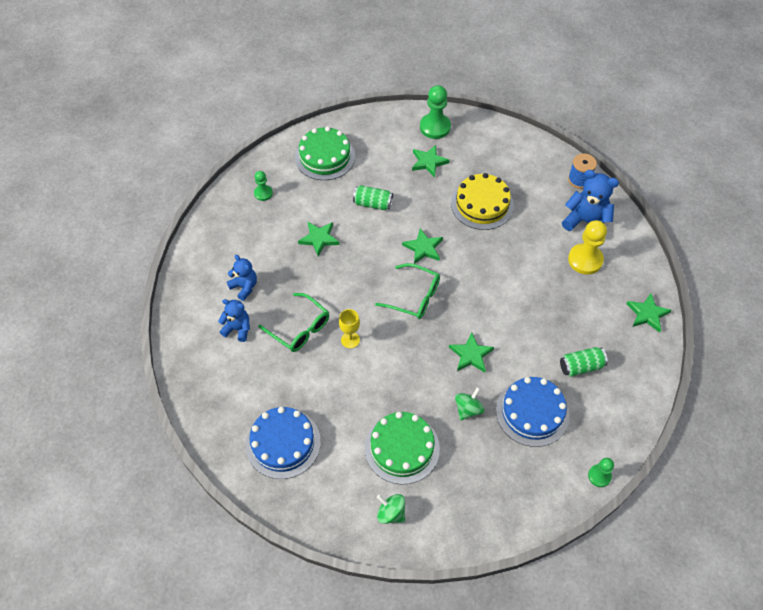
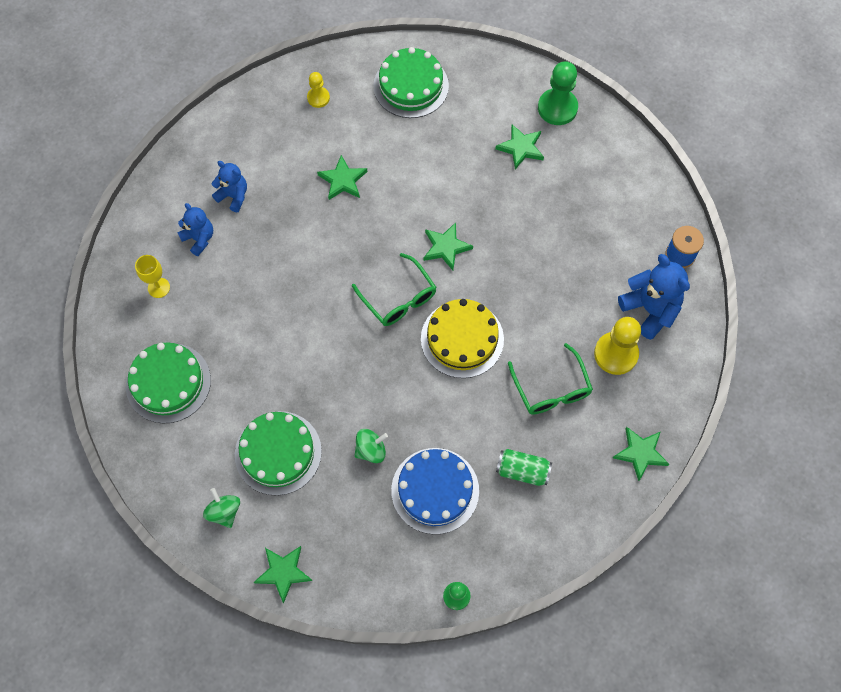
camera: 30 degrees right, 10 degrees up
(244, 287) = (233, 196): blue teddy bear -> blue teddy bear turned 45 degrees counterclockwise
(263, 193) = (318, 98): green pawn -> yellow pawn
(283, 443) = (168, 383): blue cake -> green cake
(300, 328) = (259, 271): green glasses -> green glasses (551, 389)
(350, 340) = (302, 310): yellow goblet -> yellow goblet (158, 288)
(373, 204) = (426, 168): green can -> none
(471, 355) = (414, 394): green star -> green star (283, 572)
(482, 204) = (546, 229): yellow cake -> yellow cake (462, 339)

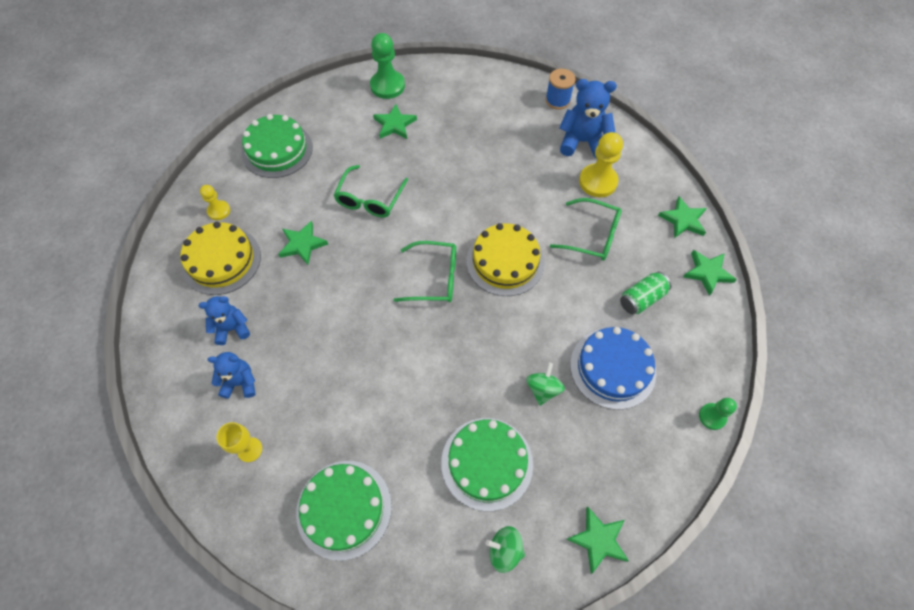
camera: 50 degrees left, 5 degrees down
(279, 139) = (221, 260): none -> yellow cake
(427, 192) = (369, 199): none -> green glasses
(446, 247) = (424, 219): green star -> green star (707, 272)

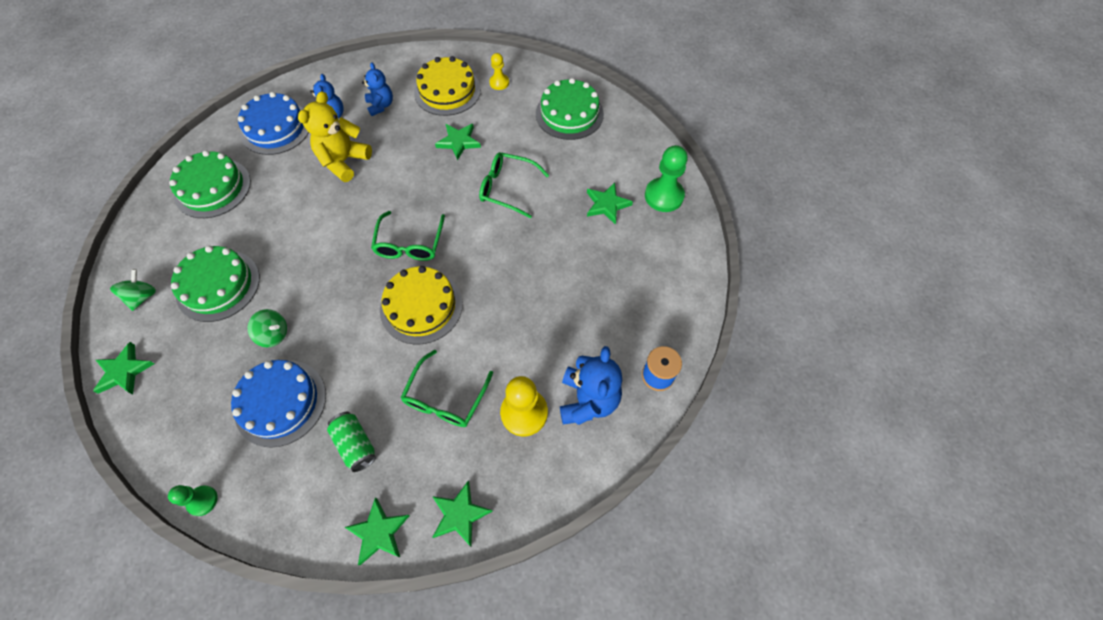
camera: 90 degrees right, 0 degrees up
(249, 449) = (276, 128): yellow goblet -> blue cake
(317, 357) = (344, 161): none -> yellow teddy bear

